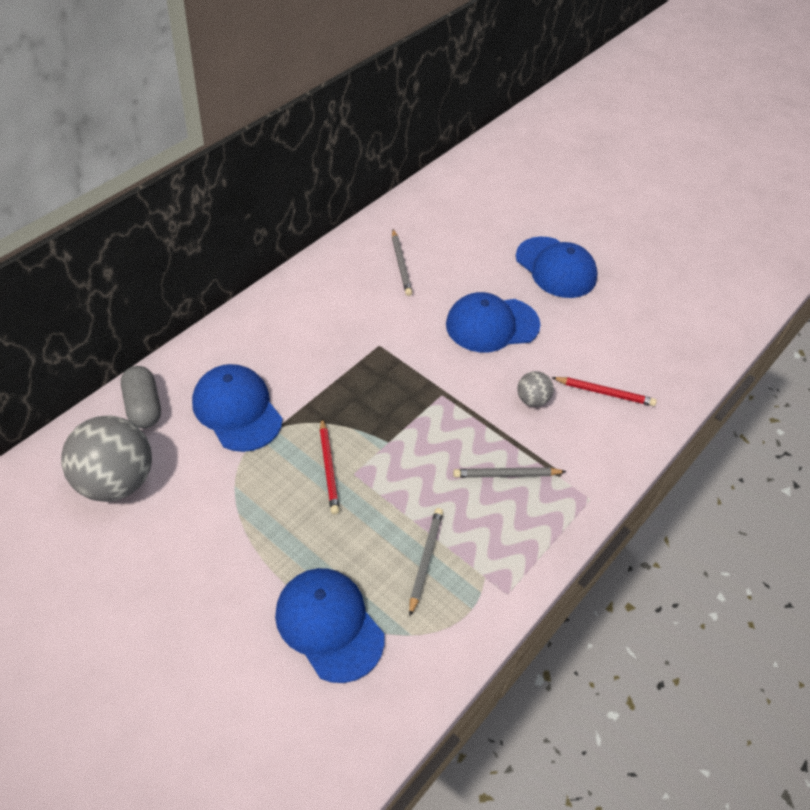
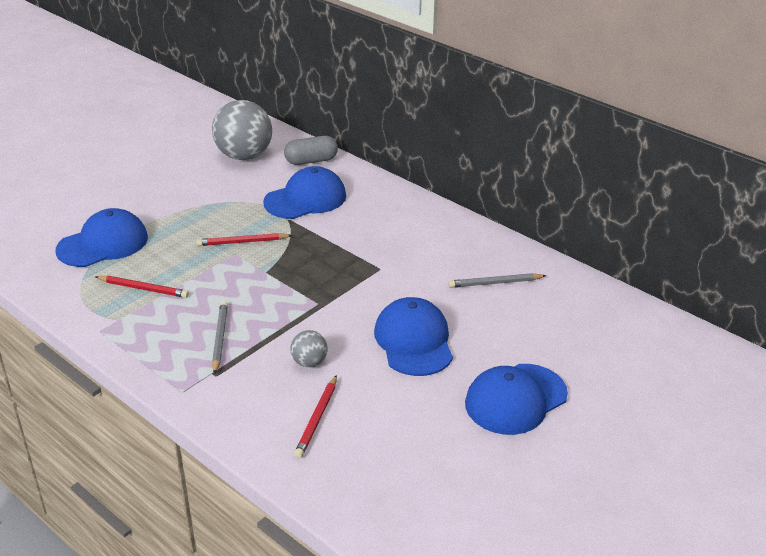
camera: 95 degrees right, 15 degrees down
(425, 560) = (143, 289): grey pencil -> red pencil

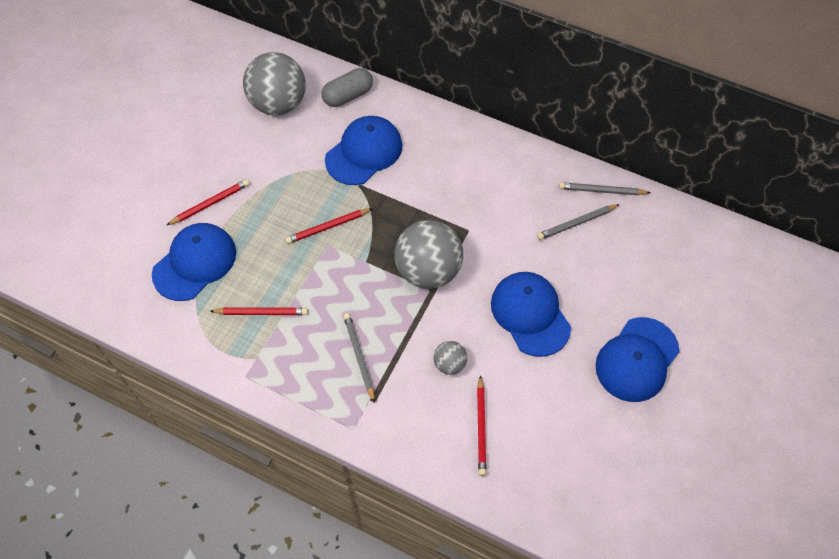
camera: 15 degrees left, 25 degrees up
(142, 208) = (210, 203): none -> red pencil
(324, 289) = (428, 271): none -> grey ball
(532, 264) = (601, 191): none -> grey pencil

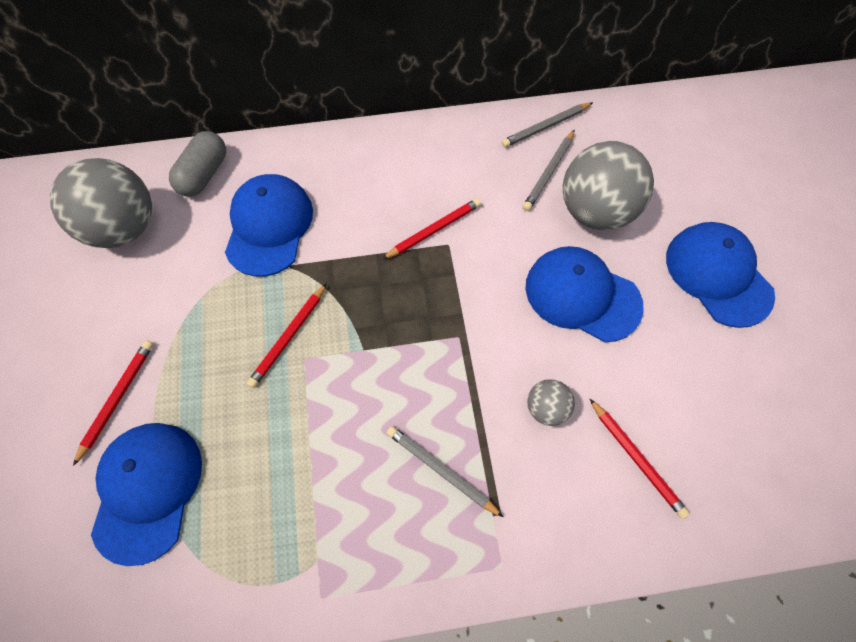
camera: 35 degrees left, 5 degrees up
(261, 312) = (282, 496): red pencil -> red pencil (434, 230)
(428, 271) = (441, 316): grey ball -> grey ball (595, 211)
(637, 359) = (718, 275): blue cap -> blue cap turned 150 degrees clockwise

